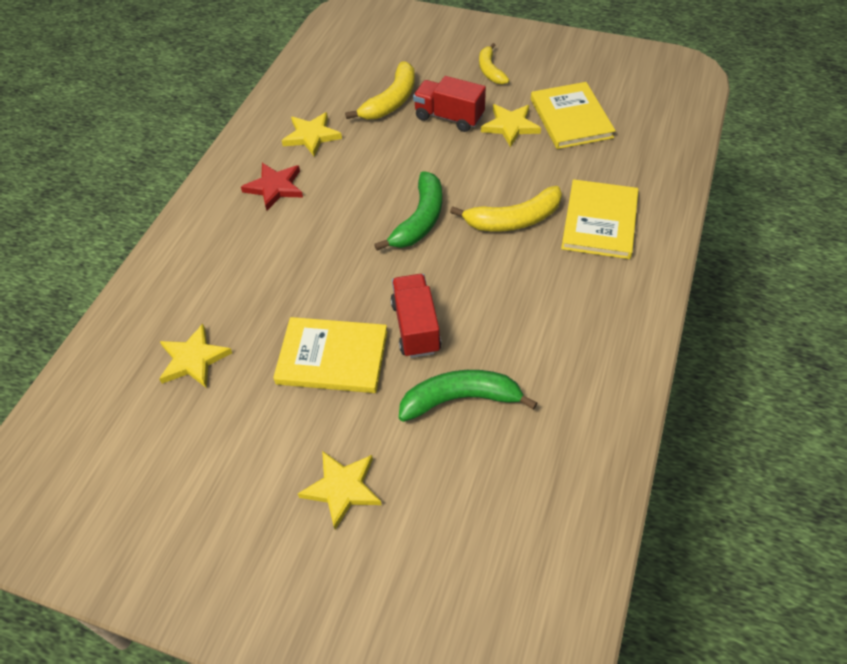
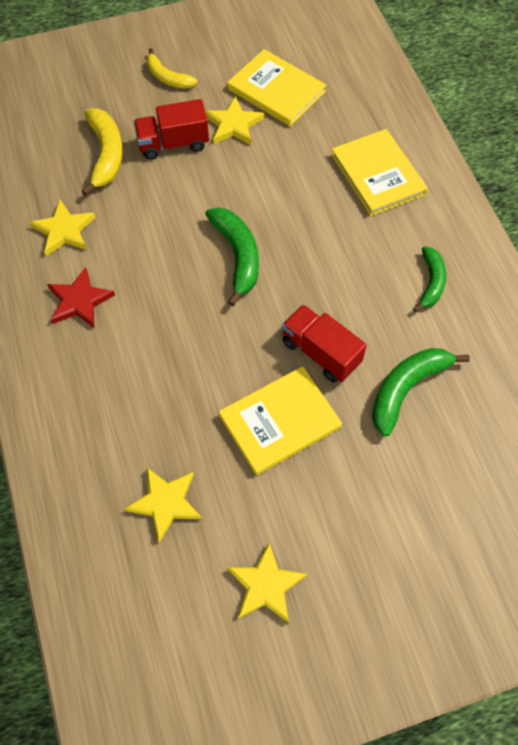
camera: 40 degrees left, 10 degrees up
(342, 489) = (387, 519): yellow star -> yellow star (266, 585)
(513, 220) = (312, 211): yellow banana -> none
(566, 330) = (431, 282): none -> green banana

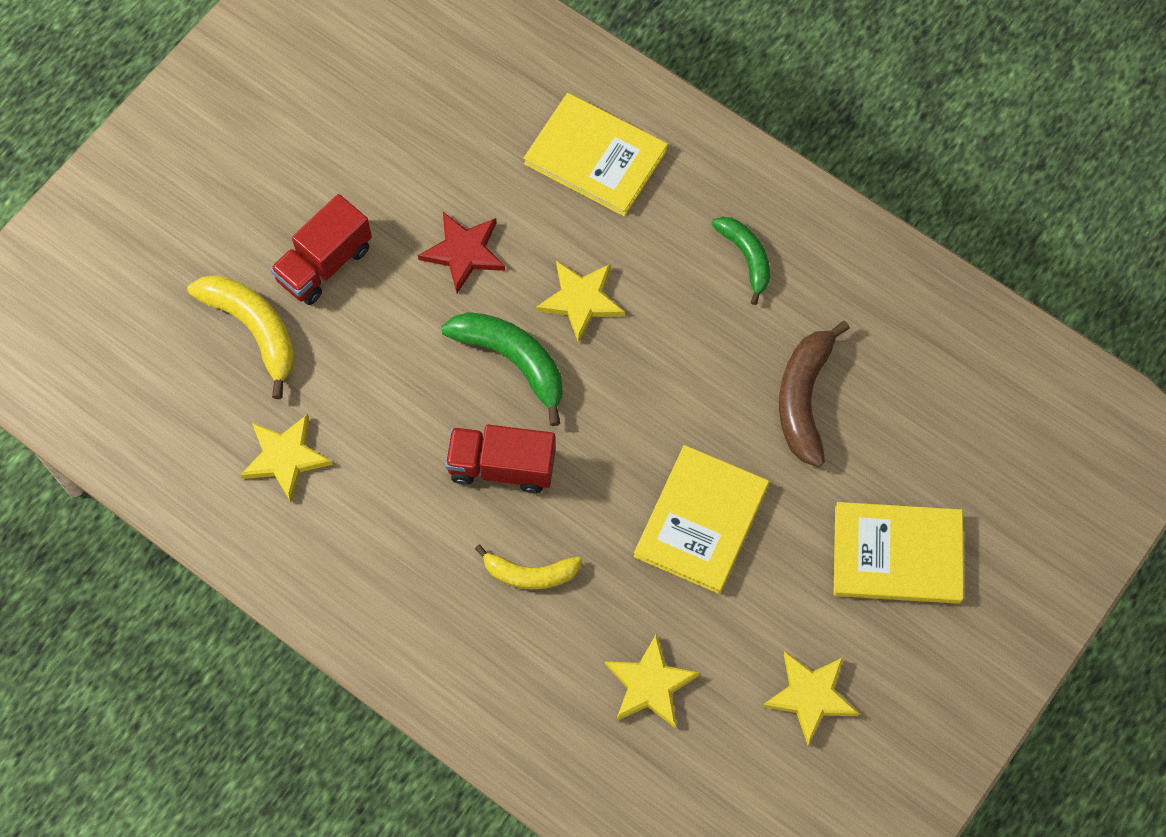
camera: 35 degrees left, 5 degrees up
(79, 301) = (376, 530): red star -> red star (464, 252)
(167, 77) = (243, 177): yellow banana -> yellow banana (529, 574)
(233, 124) = (377, 193): yellow star -> yellow star (581, 300)
(276, 90) = (393, 114): yellow book -> yellow book (897, 555)
(320, 352) = (687, 416): red truck -> red truck (501, 466)
(407, 389) = (804, 398): green banana -> brown banana

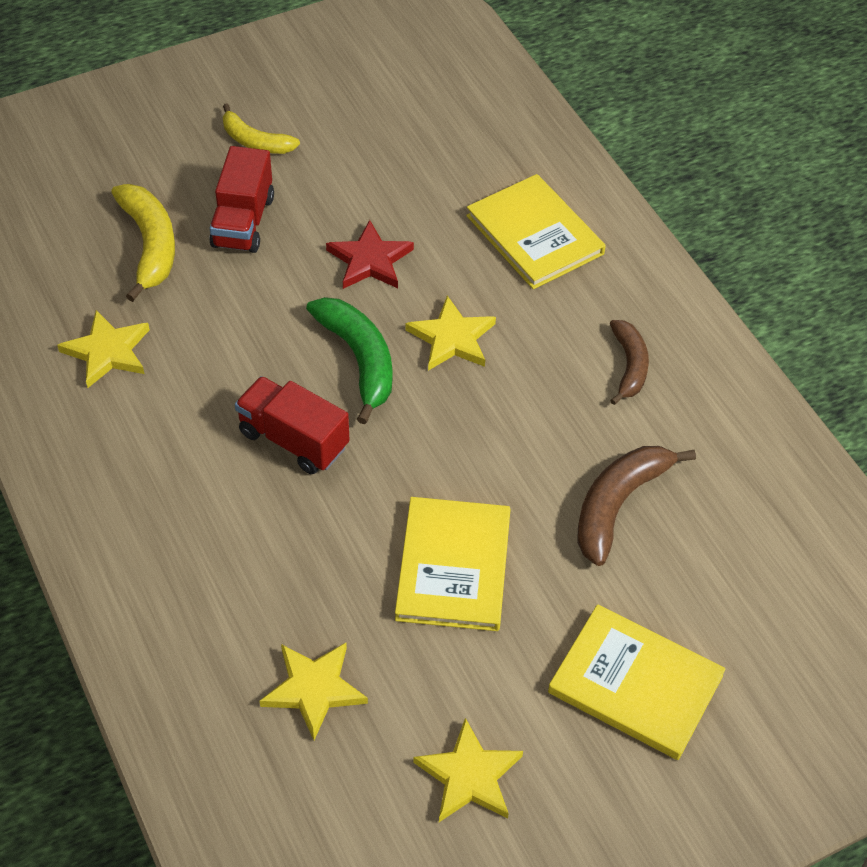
camera: 25 degrees right, 15 degrees down
(324, 264) = (243, 222): red truck -> red truck turned 60 degrees counterclockwise
(529, 574) = (261, 539): yellow banana -> yellow banana (255, 141)
(701, 521) = (453, 566): yellow book -> yellow book turned 45 degrees counterclockwise
(746, 258) = (629, 366): green banana -> brown banana

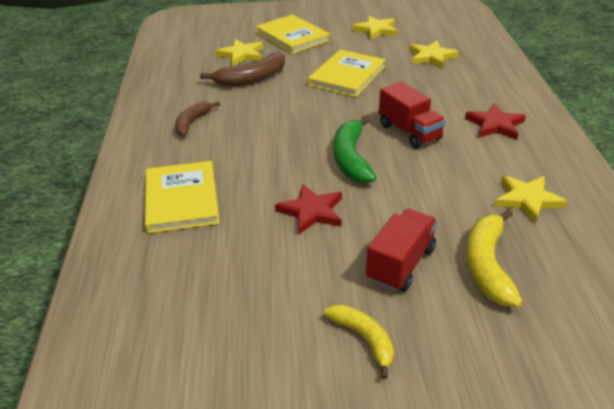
camera: 155 degrees left, 15 degrees down
(162, 497) = (495, 125): none -> red star
(452, 338) = (285, 156): yellow star -> yellow star (241, 55)

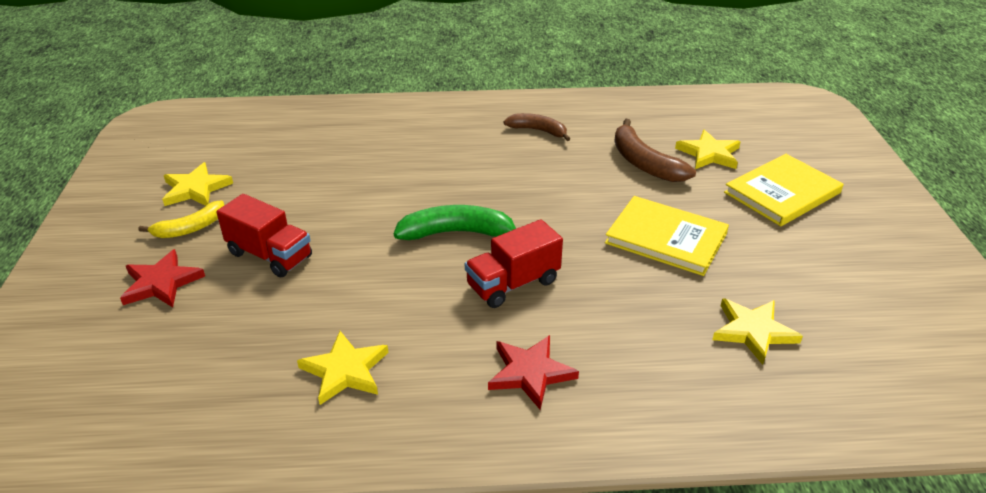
camera: 90 degrees right, 0 degrees up
(181, 199) = (404, 134): yellow book -> none
(311, 211) = (366, 204): red star -> red star (161, 283)
(376, 30) = (841, 276): yellow star -> yellow star (196, 189)
(487, 265) = (245, 314): yellow banana -> none

